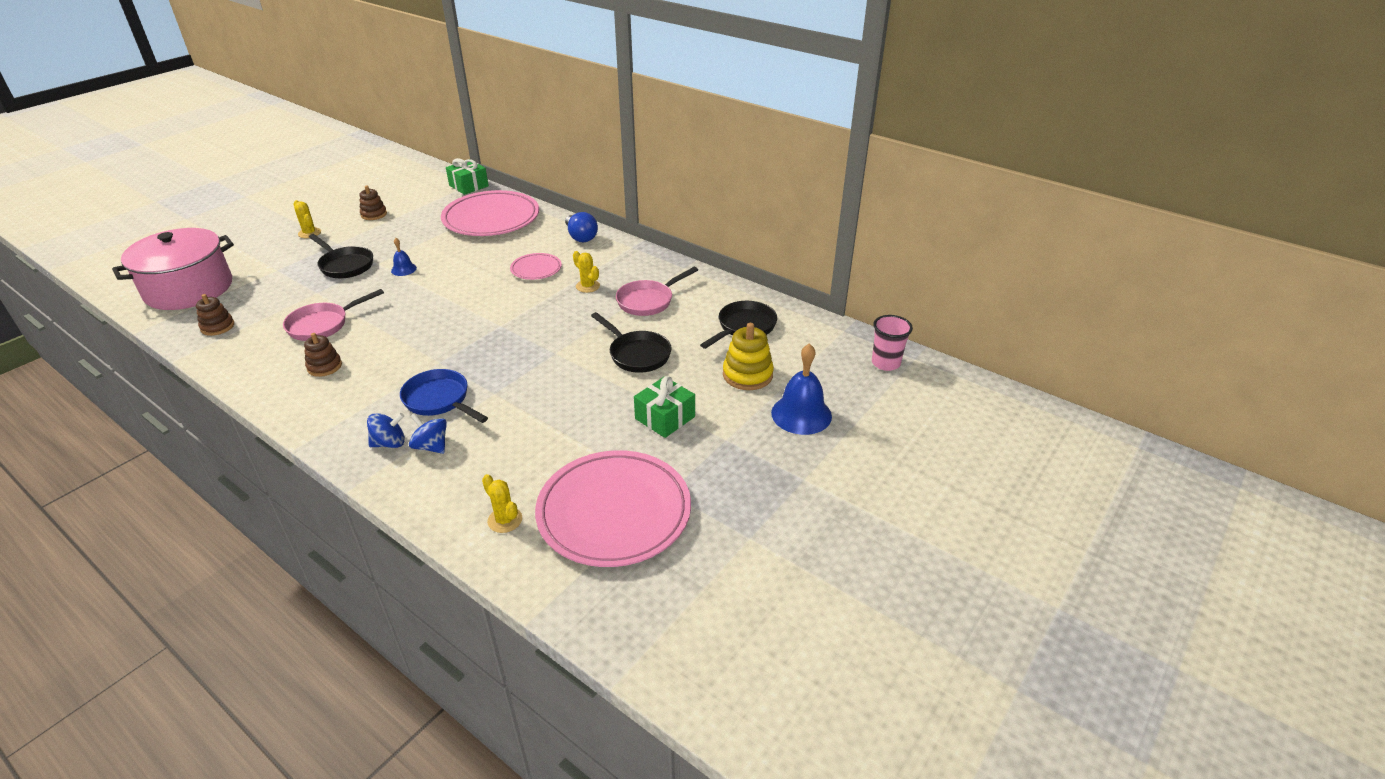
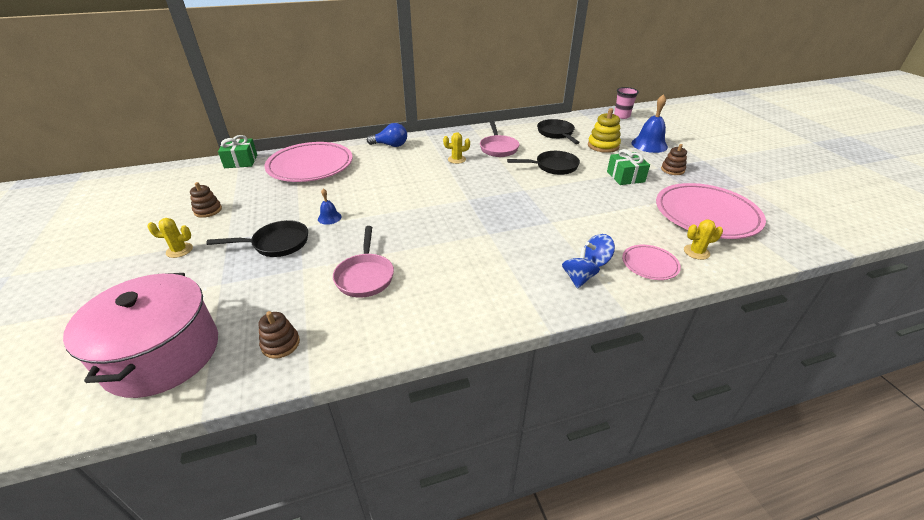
camera: 55 degrees left, 0 degrees up
(324, 366) = (436, 288): brown stacking toy -> brown stacking toy (672, 170)
(439, 400) = (540, 245): blue pan -> none
(536, 269) = (410, 169): pink plate -> pink plate (649, 264)

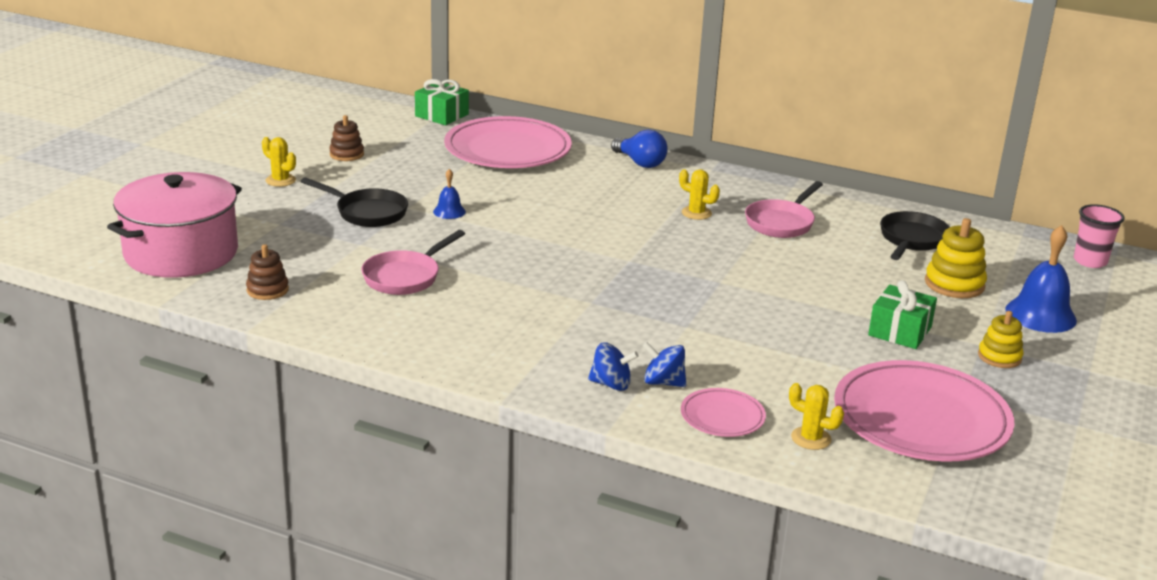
camera: 40 degrees right, 10 degrees down
(553, 166) = (815, 275): black pan -> none
(578, 279) = (611, 384): blue spinning top -> blue spinning top turned 45 degrees clockwise
(672, 170) = (999, 357): brown stacking toy -> yellow stacking toy

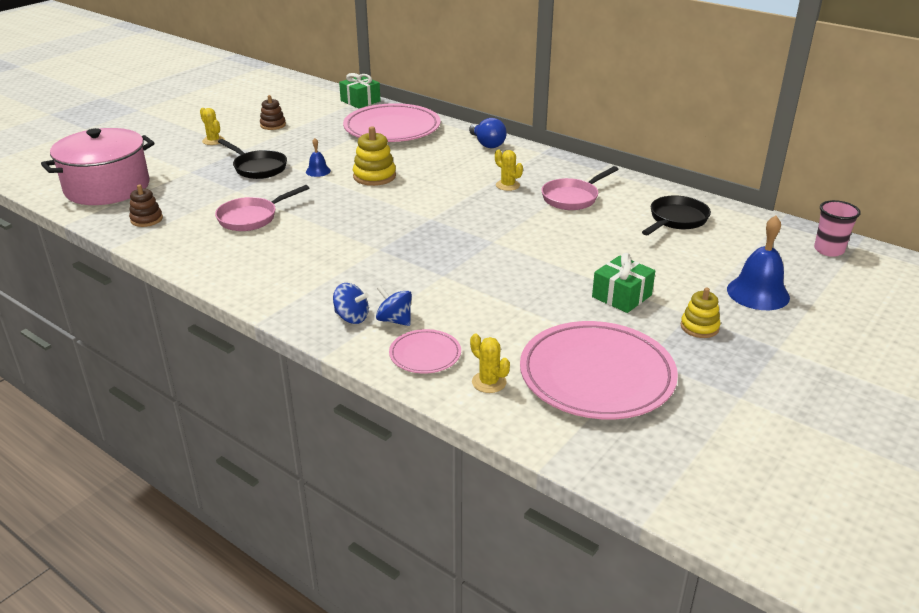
camera: 15 degrees right, 5 degrees up
(954, 284) = (693, 260): yellow stacking toy -> yellow stacking toy (374, 176)

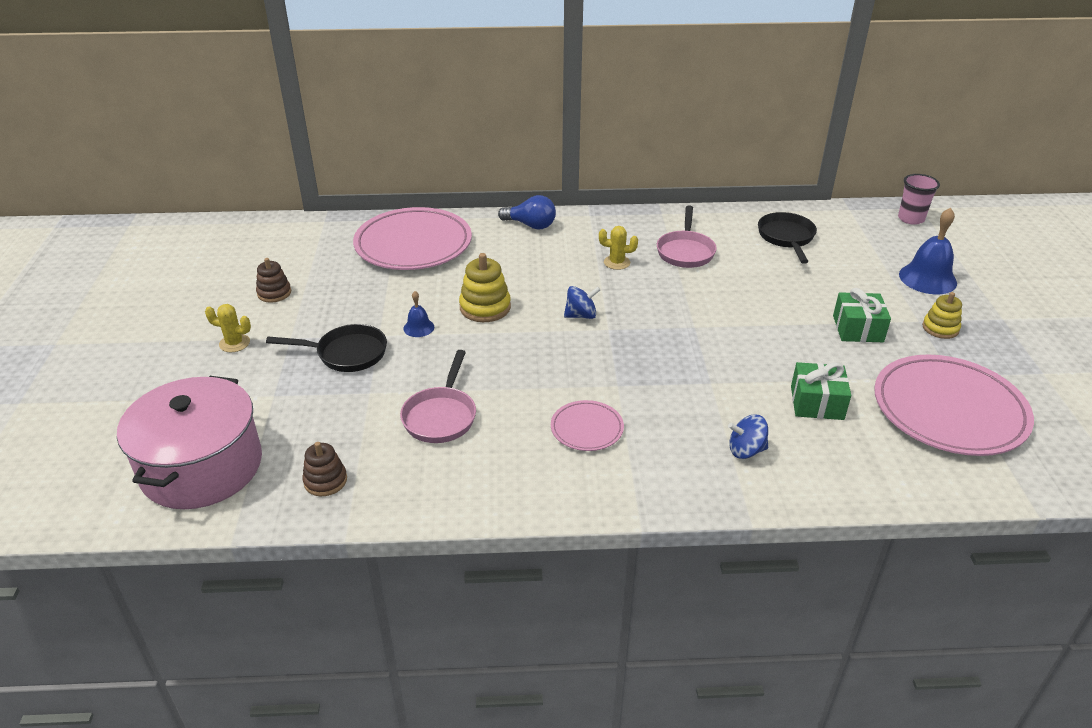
camera: 40 degrees left, 5 degrees up
(351, 317) = (709, 469): blue spinning top -> blue spinning top (581, 315)
(360, 101) = (326, 224): green gift -> green gift (817, 403)
(425, 355) = (819, 468): pink plate -> pink plate (587, 429)
(489, 382) = (898, 463): yellow cactus -> none

